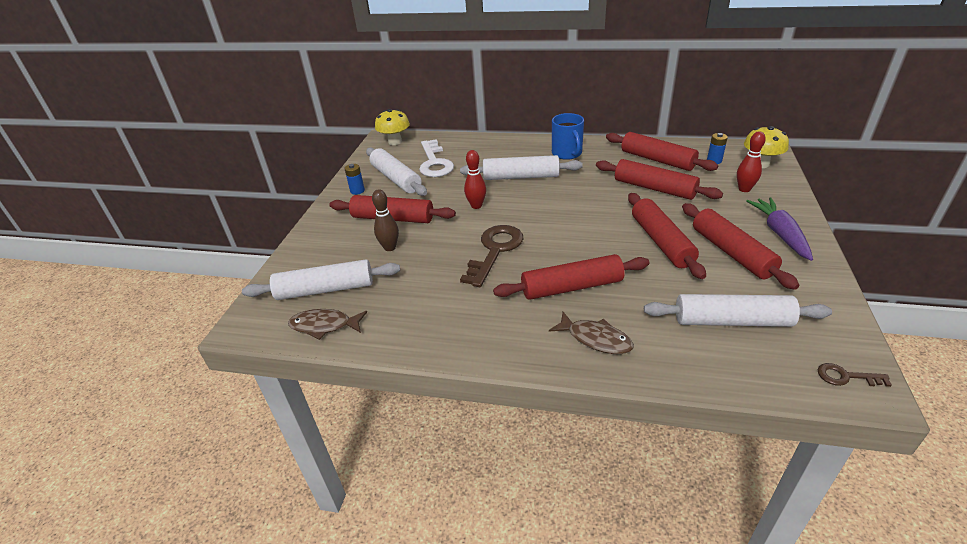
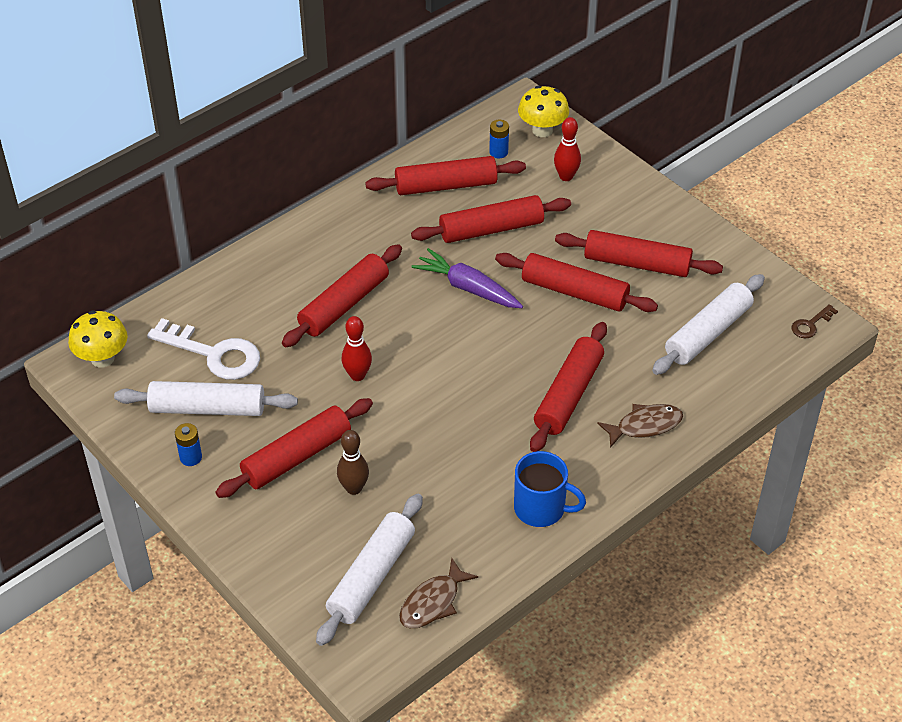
camera: 55 degrees left, 10 degrees up
(495, 251) = (456, 411): brown key -> none
(521, 177) = (344, 304): white rolling pin -> red rolling pin
(567, 153) = (344, 237): blue mug -> blue mug (541, 508)
(780, 234) = (648, 215): purple carrot -> purple carrot (468, 288)

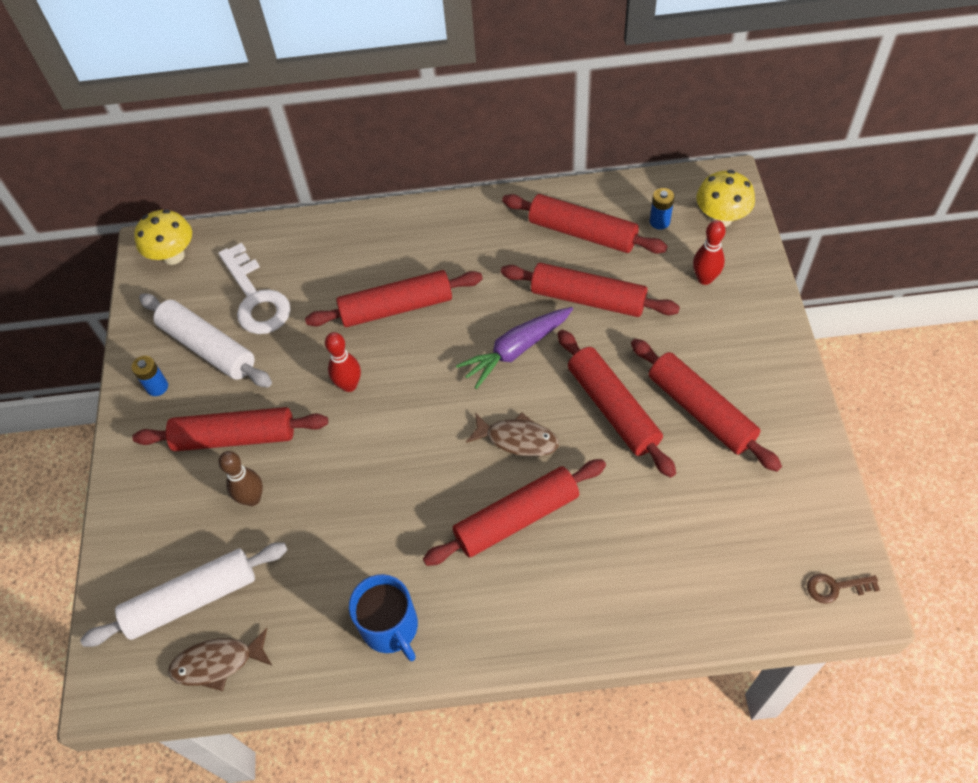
camera: 40 degrees right, 10 degrees up
(468, 288) = (517, 350): purple carrot -> purple carrot turned 105 degrees counterclockwise
(645, 426) = (563, 599): brown fish -> brown fish (517, 439)
(708, 333) = (712, 532): white rolling pin -> none

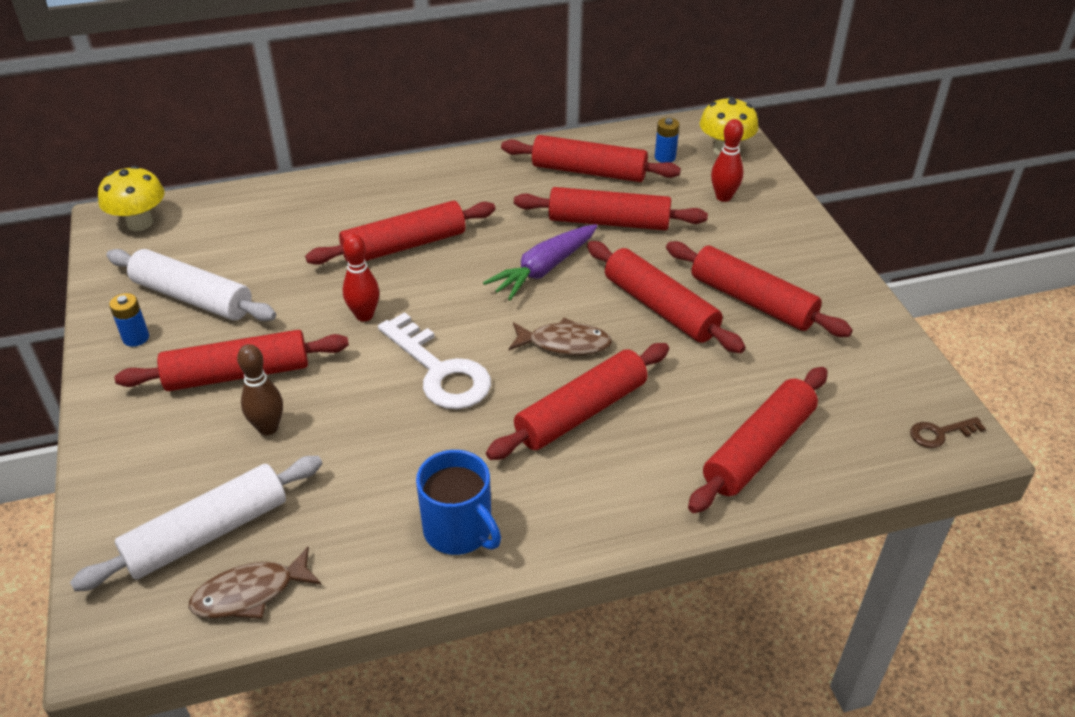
camera: 15 degrees left, 15 degrees down
(256, 298) = (242, 251): white key -> white key (440, 371)
(664, 581) = (759, 449): none -> red rolling pin

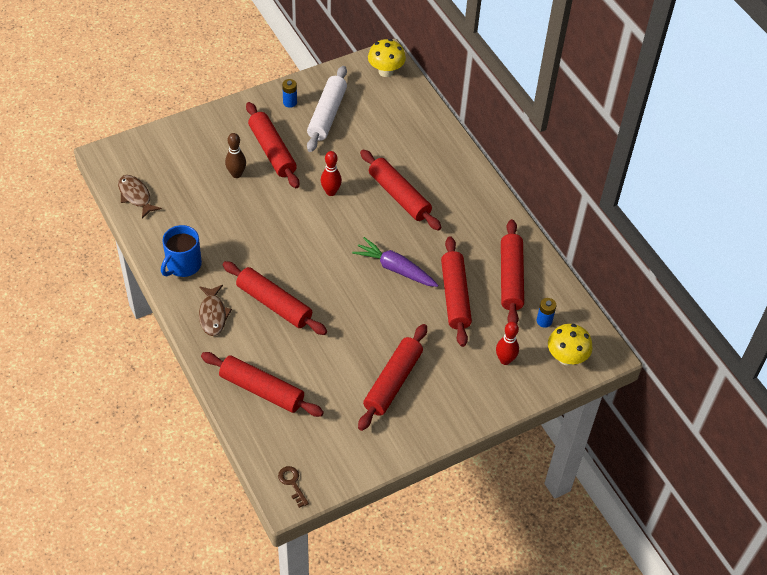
camera: 75 degrees right, 10 degrees up
(207, 533) = (167, 171): white rolling pin -> none
(440, 371) = (293, 235): white key -> none
(564, 343) = (329, 289): brown fish -> brown fish (213, 315)
(660, 307) = (373, 333): red rolling pin -> none

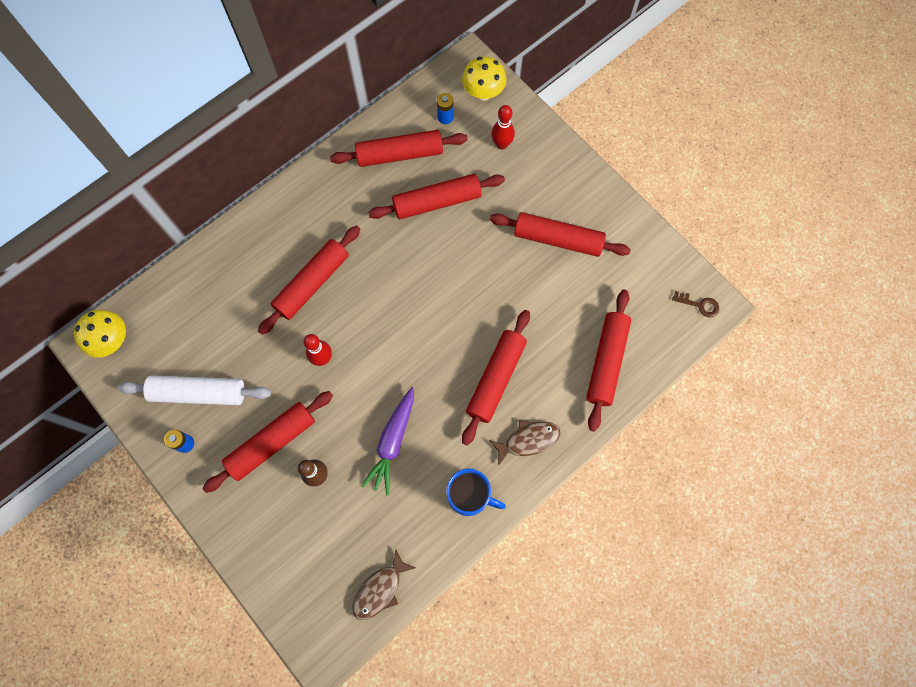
camera: 100 degrees left, 20 degrees up
(292, 483) = (699, 305): brown key -> brown key turned 120 degrees counterclockwise
(395, 269) = (416, 266): purple carrot -> purple carrot (392, 441)

